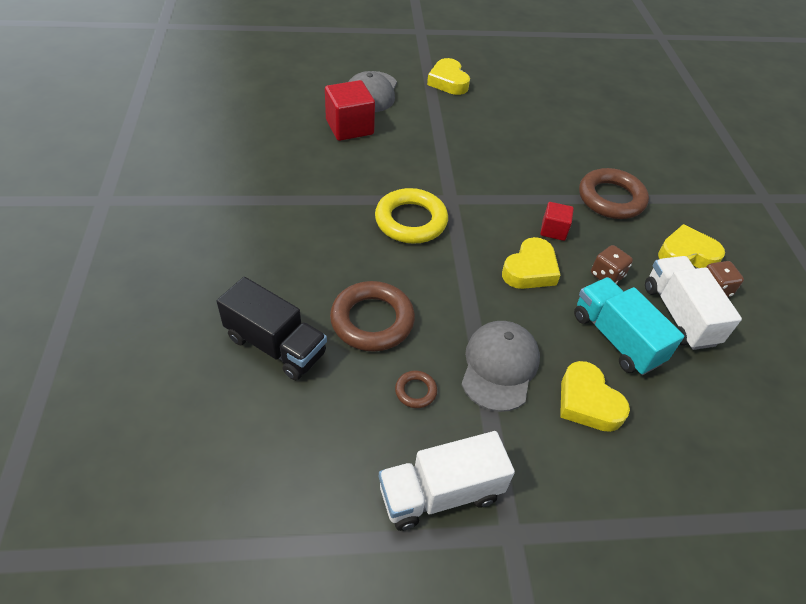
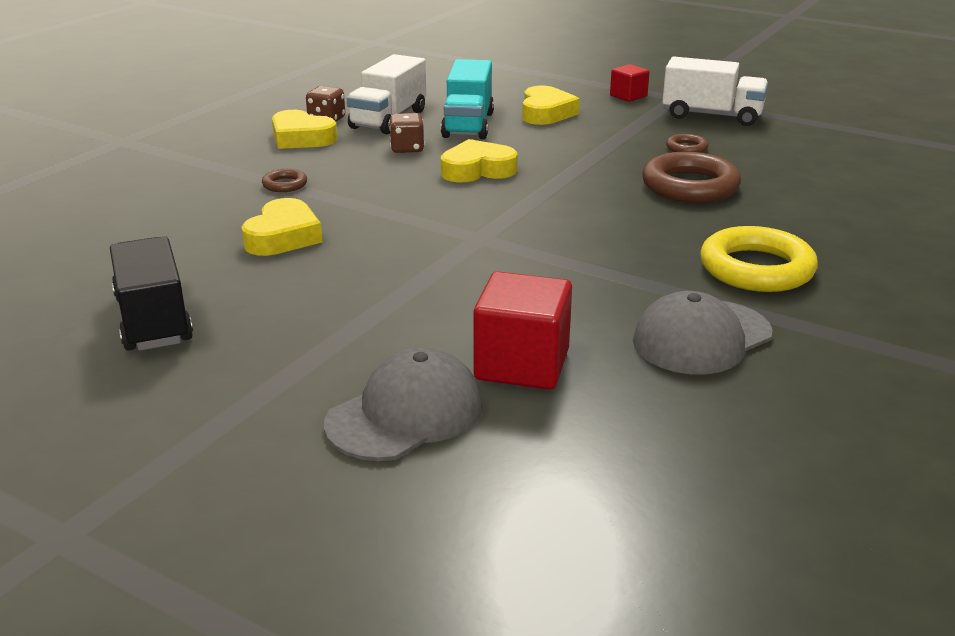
camera: 140 degrees left, 20 degrees down
(275, 345) = (807, 198): black truck -> black truck (153, 320)
(411, 221) = (560, 234): yellow ring -> yellow ring (756, 269)
(448, 82) = (225, 382): yellow heart -> yellow heart (283, 236)
(499, 366) = (595, 139): grey cap -> grey cap (701, 337)
(553, 230) = (401, 184): red cube -> red cube (628, 96)
(611, 198) = (285, 184): brown ring -> brown ring, size x0.46

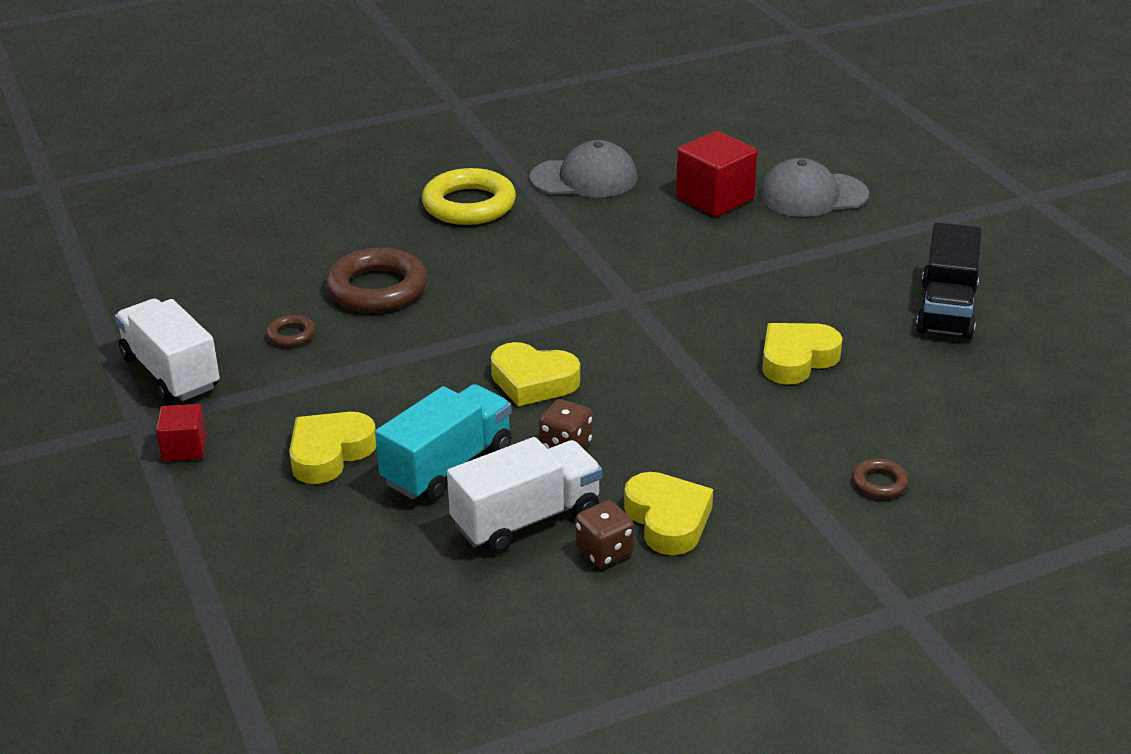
camera: 145 degrees left, 5 degrees up
(285, 184) = (748, 434): brown ring -> brown ring (879, 483)

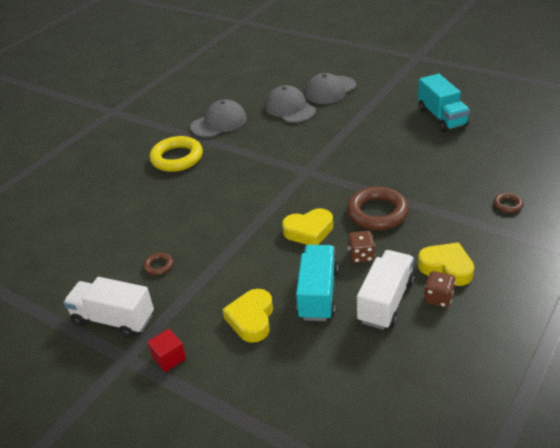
camera: 30 degrees left, 5 degrees up
(377, 289) = (177, 220): brown ring -> brown ring (377, 213)
(715, 199) = (290, 108): red cube -> grey cap
(796, 359) = (410, 166): yellow heart -> none
(946, 309) = (441, 117): black truck -> turquoise truck

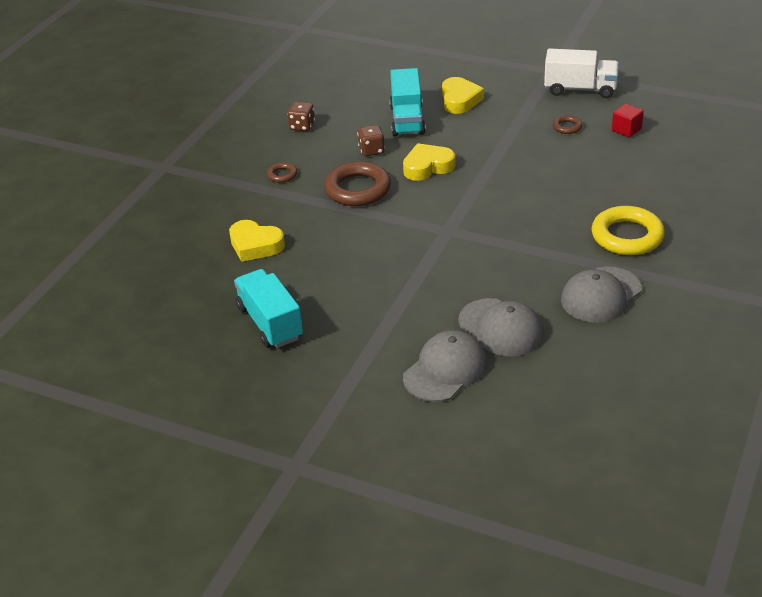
camera: 170 degrees right, 0 degrees up
(169, 358) = (516, 73): red cube -> red cube (626, 130)
(385, 301) = (347, 120): white truck -> none
(446, 267) = (291, 148): yellow heart -> yellow heart (255, 245)
(507, 205) = (218, 207): brown ring -> brown ring (282, 175)

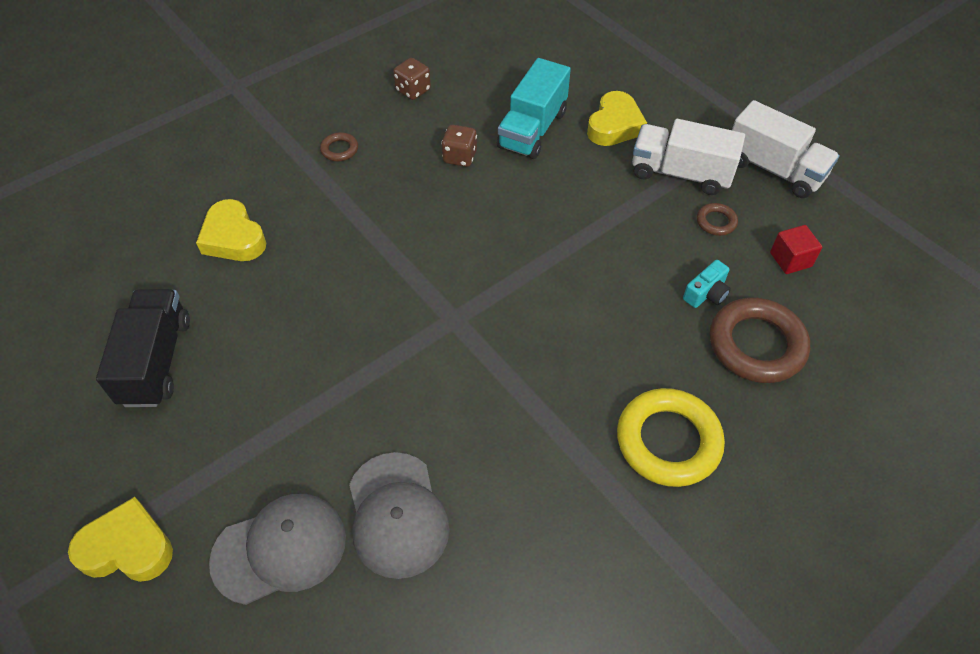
camera: 25 degrees right, 15 degrees up
(270, 323) = (156, 361): turquoise truck -> black truck
(358, 189) = (401, 207): brown ring -> brown ring (756, 345)
(427, 167) = (503, 209): yellow heart -> yellow heart (127, 547)
(524, 110) = (680, 173): none -> white truck
(591, 163) = (706, 293): none -> turquoise camera
(600, 295) = (561, 528): grey cap -> none

